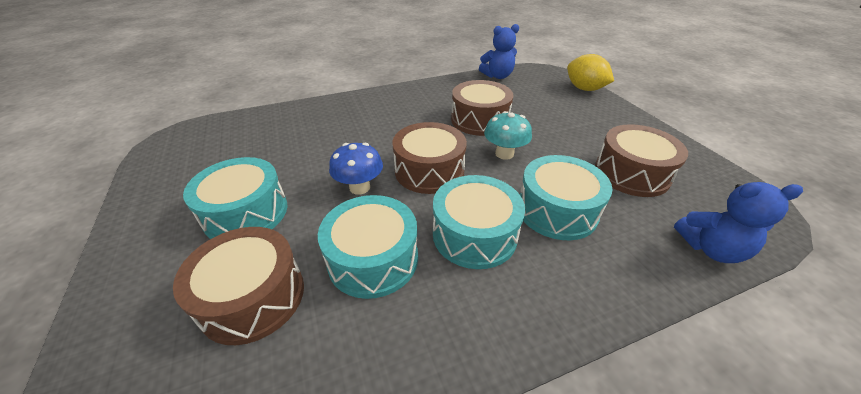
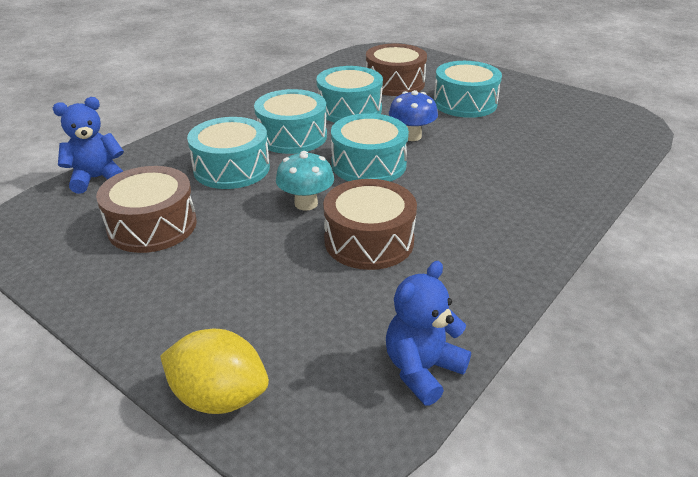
camera: 150 degrees right, 5 degrees down
(429, 170) = (368, 164): brown drum -> turquoise drum

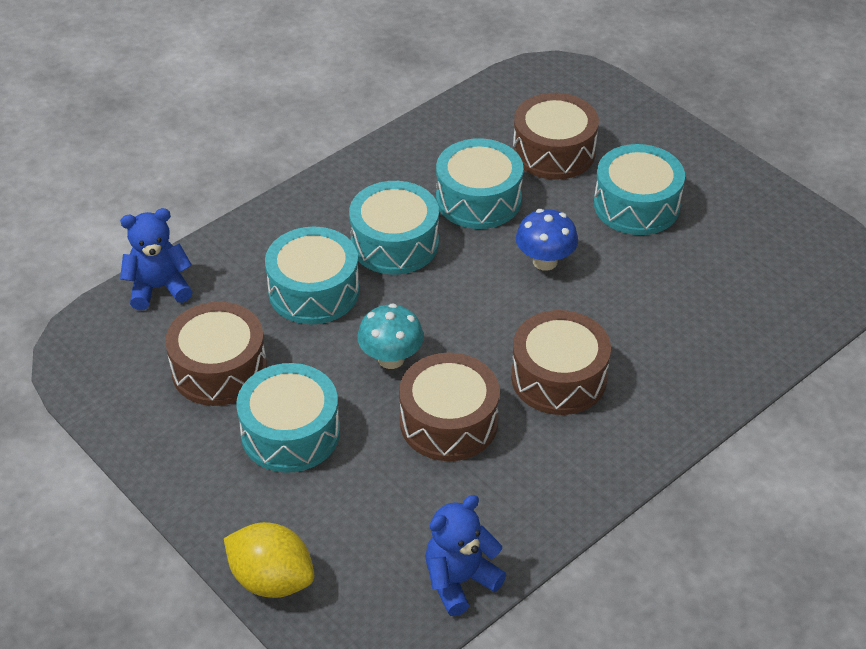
camera: 10 degrees right, 10 degrees up
(368, 164) = (478, 305): turquoise drum -> turquoise drum (290, 433)
(452, 201) = (559, 378): none -> brown drum

